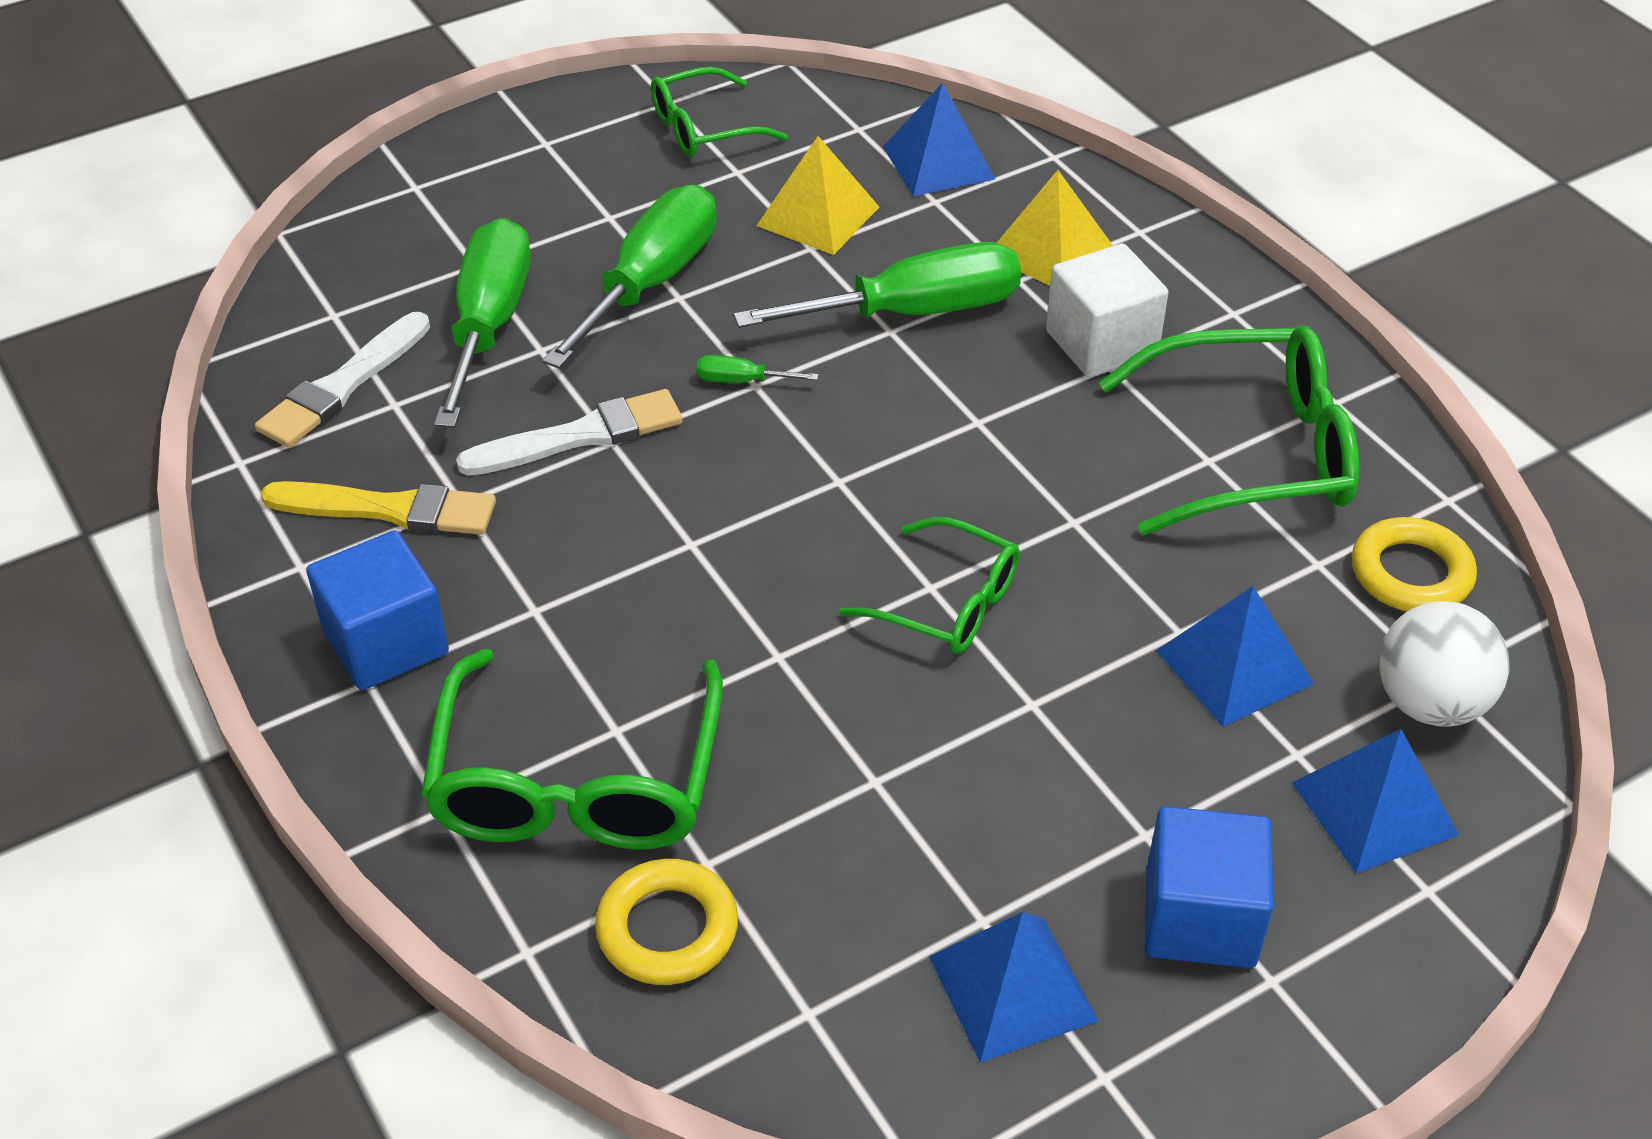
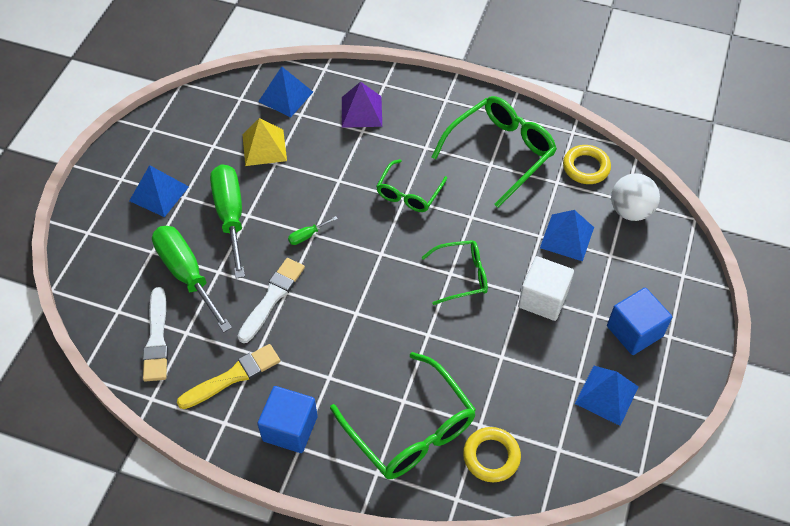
camera: 40 degrees left, 10 degrees up
(703, 128) = (179, 134): green glasses -> green glasses (408, 193)
(913, 312) = (339, 167): green screwdriver -> none
(1049, 250) = (361, 111): yellow pyramid -> purple pyramid
(1101, 343) = (415, 140): white cube -> white cube (543, 299)
(1374, 808) = (646, 258): blue pyramid -> blue pyramid (159, 193)

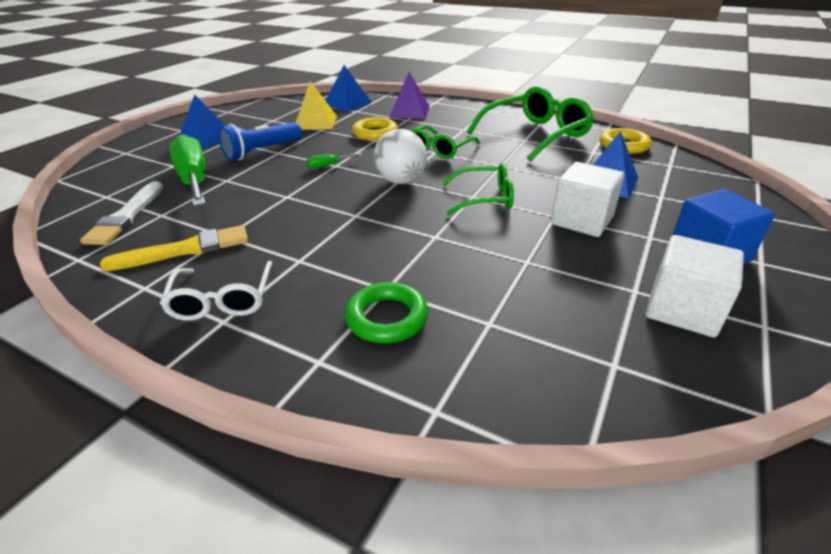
camera: 10 degrees right, 20 degrees down
(231, 216) = (262, 151): green screwdriver -> blue flashlight
(272, 297) = (269, 198): white brush -> none
(290, 428) = (222, 300): blue cube -> white glasses
(411, 429) = (387, 318): green glasses -> green ring
(491, 456) = (502, 361): yellow ring -> yellow ring (375, 133)
(606, 395) = (682, 309): blue pyramid -> white cube
(630, 211) = (678, 171): white ball -> white ball (401, 181)

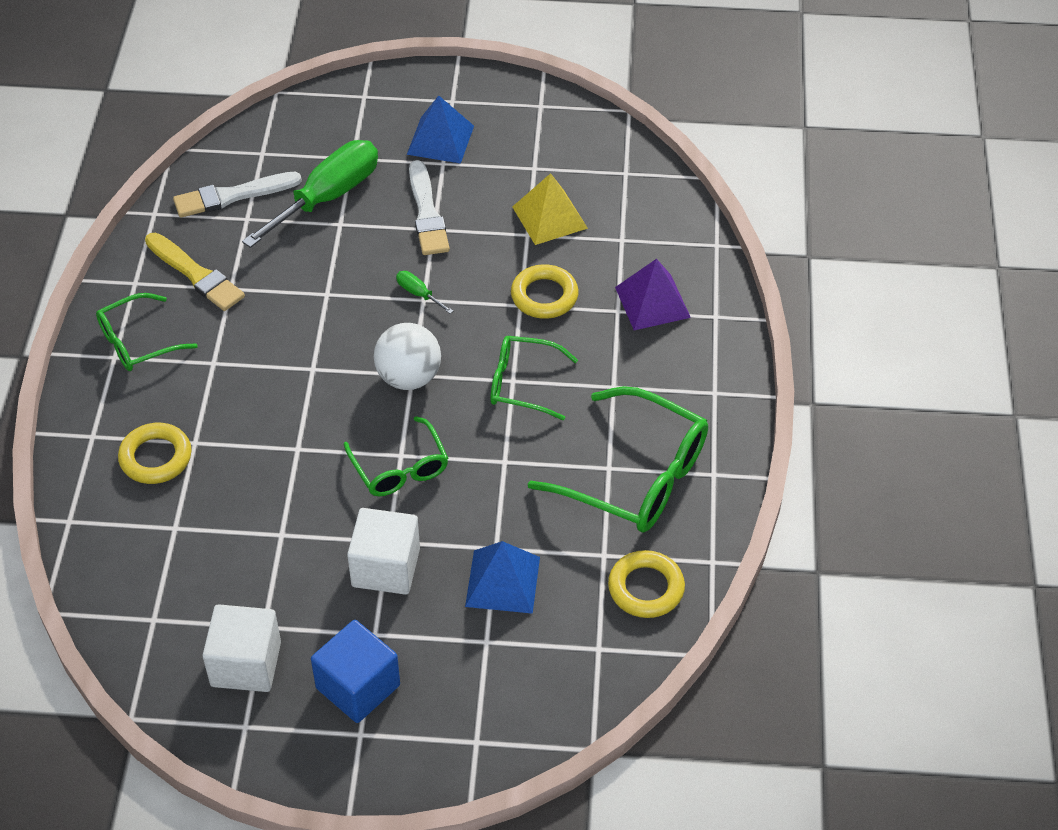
camera: 65 degrees right, 15 degrees up
(222, 300) = (137, 342): white glasses -> green glasses
(262, 151) = (427, 213): blue flashlight -> white brush
(347, 103) = (647, 216): blue pyramid -> none
(387, 318) = (156, 457): green ring -> yellow ring

